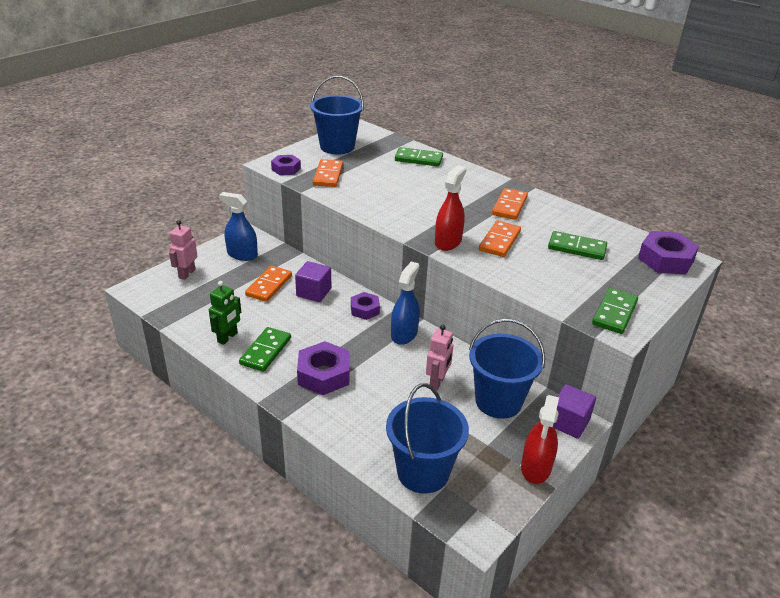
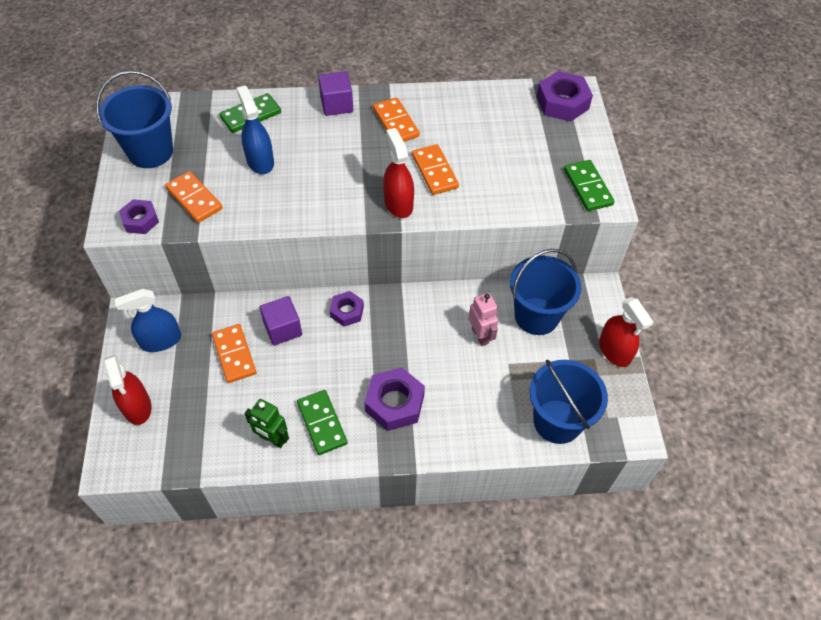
camera: 45 degrees left, 20 degrees up
(187, 274) = (137, 406): pink robot -> red spray bottle
(227, 337) = (272, 439): green robot -> green robot turned 135 degrees clockwise
(404, 334) = (405, 310): blue spray bottle -> blue spray bottle (260, 161)
(568, 422) = (595, 295): purple cube -> purple cube (336, 105)
(577, 248) = (495, 136): green domino -> none

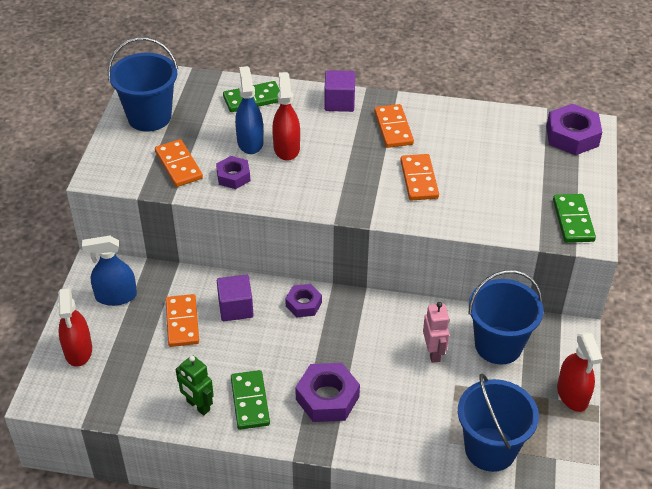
camera: 15 degrees right, 10 degrees down
(140, 220) = (124, 176): purple nut -> purple nut (233, 176)
(398, 204) = (373, 203): red spray bottle -> red spray bottle (286, 148)

